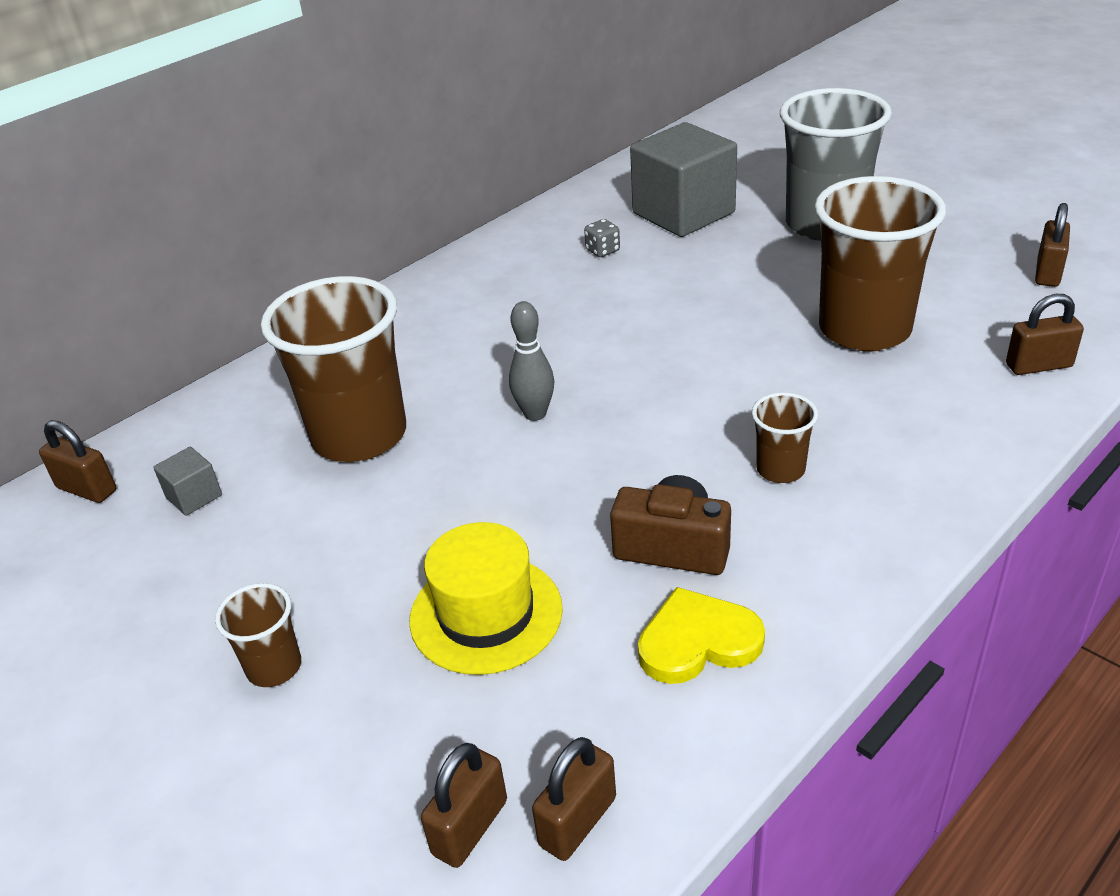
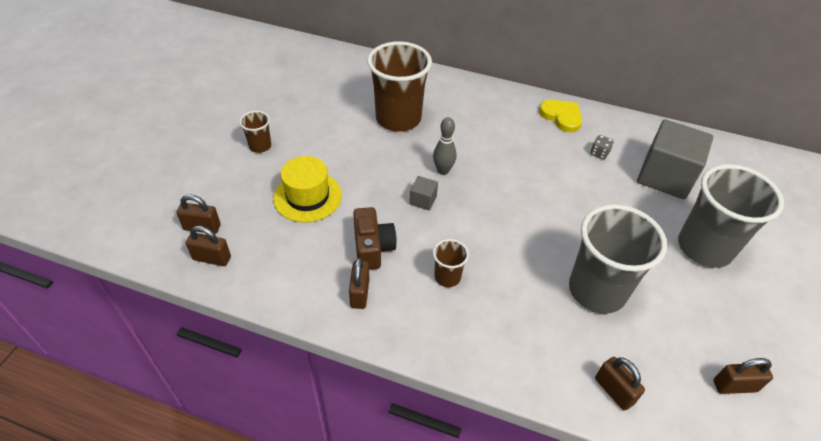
camera: 60 degrees right, 10 degrees up
(87, 489) = (331, 58): brown padlock -> brown padlock (360, 293)
(194, 496) = (339, 87): grey cube -> grey cube (423, 200)
(697, 641) = (316, 272): yellow heart -> yellow heart (561, 117)
(864, 330) = (597, 290): brown cup -> grey cup

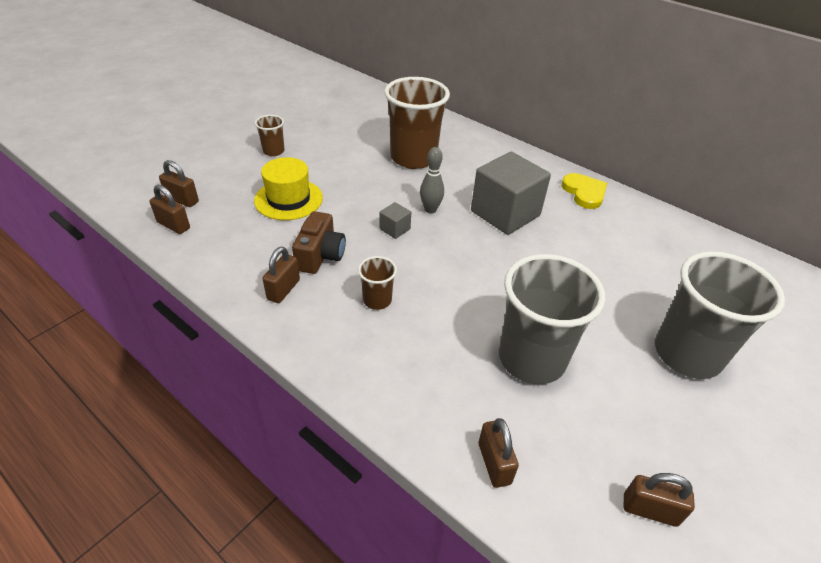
camera: 20 degrees right, 5 degrees down
(599, 153) = (608, 234): grey dice -> none
(665, 176) = (675, 273): grey cube -> grey cube (505, 213)

